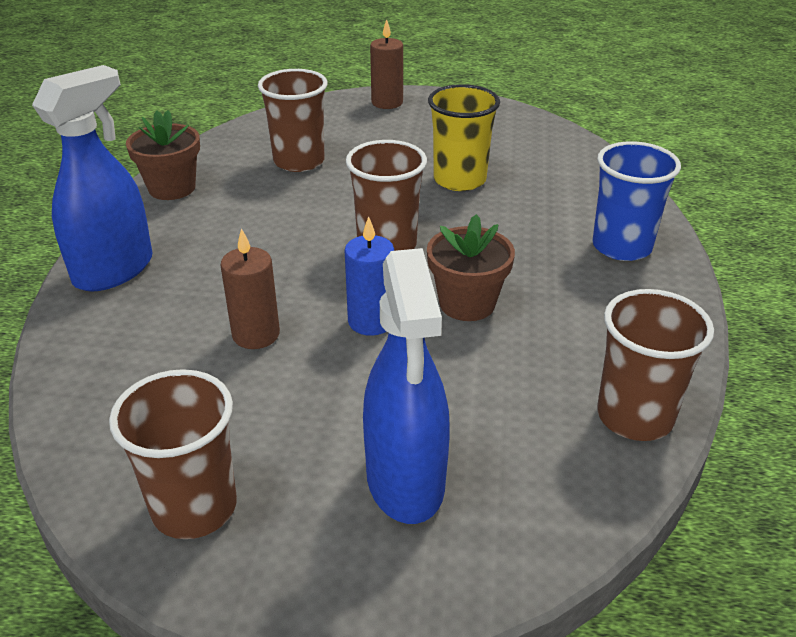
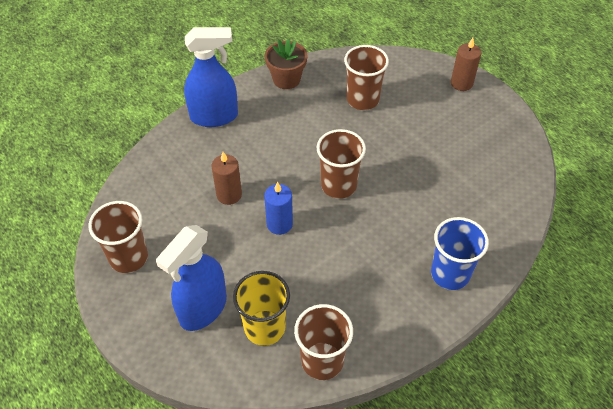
camera: 45 degrees right, 15 degrees up
(459, 180) = (427, 169): yellow cup -> yellow cup (264, 327)
(467, 303) = (330, 247): brown flower pot -> none

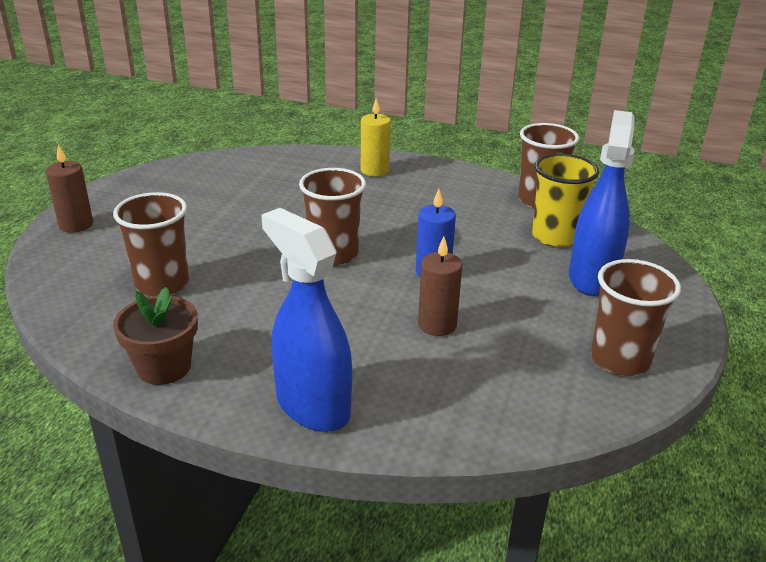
camera: 125 degrees left, 20 degrees down
(203, 309) = (592, 277): blue spray bottle -> blue spray bottle turned 75 degrees counterclockwise
(450, 274) = (374, 170): blue cup -> yellow candle

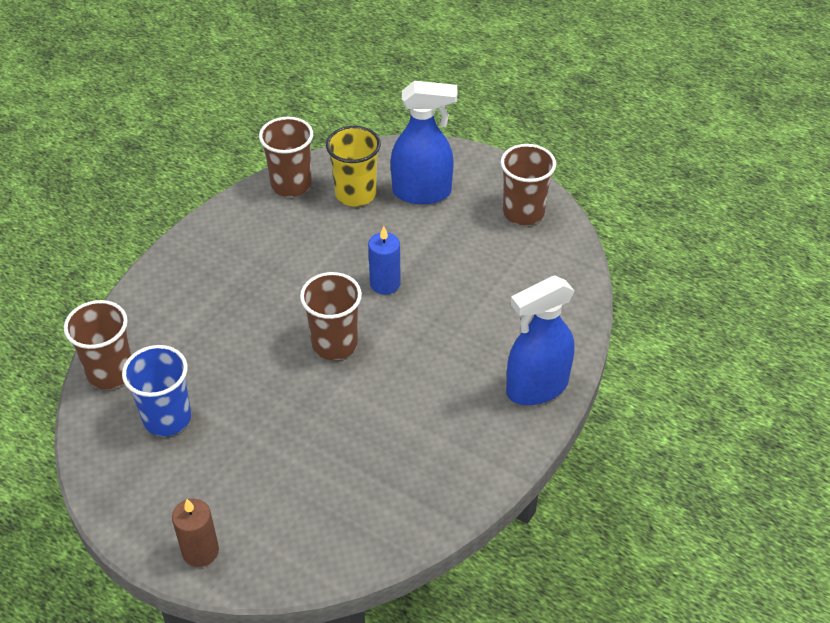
camera: 75 degrees left, 15 degrees up
(162, 284) = (345, 475): brown cup -> brown cup (110, 372)
(164, 367) = (470, 476): brown flower pot -> none
(220, 188) = (167, 418): none -> blue cup
(374, 170) = (181, 285): yellow candle -> none
(437, 325) = (458, 298): brown candle -> none
(592, 277) = (422, 192): blue spray bottle -> blue spray bottle turned 150 degrees clockwise

